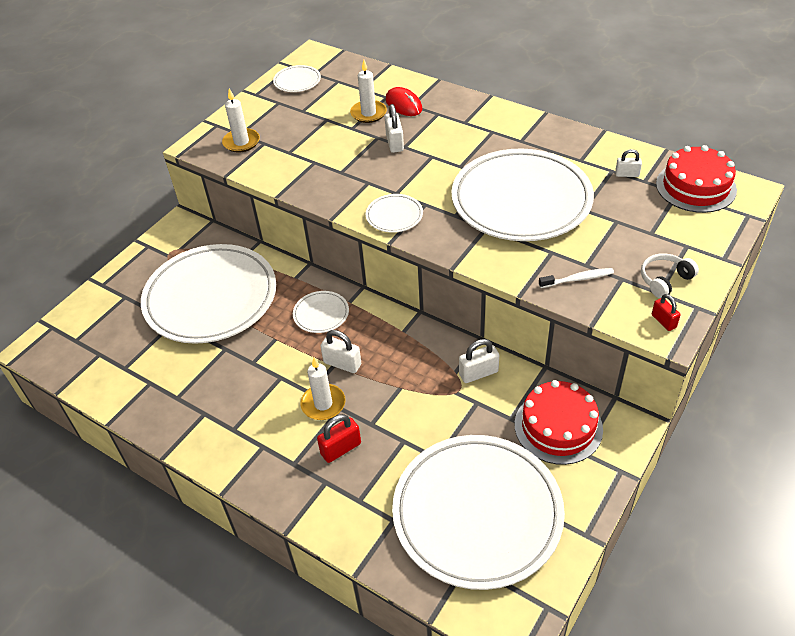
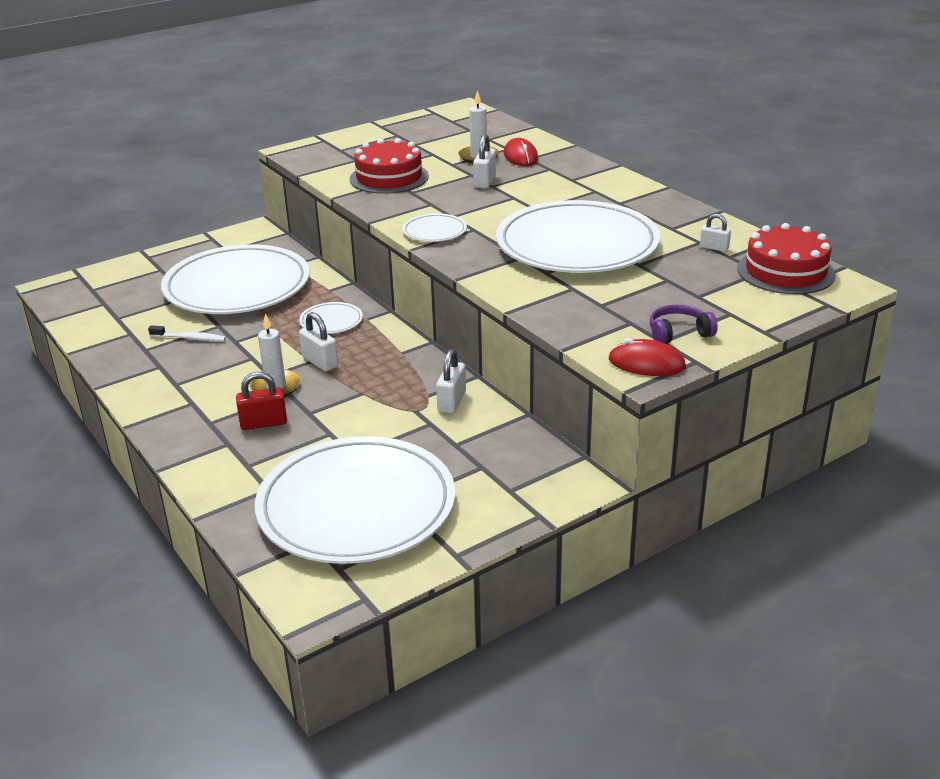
camera: 20 degrees right, 15 degrees down
(241, 142) = (336, 155): white candle -> none
(297, 81) = (429, 123): white plate -> none
(478, 373) = (452, 401): white padlock -> white padlock turned 75 degrees counterclockwise
(558, 427) = (501, 463): red cake -> red cake (389, 177)
(578, 279) = (582, 313): white toothbrush -> white toothbrush (190, 338)
(663, 321) = (646, 363): red padlock -> red mouse
(664, 280) = (678, 333): white headphones -> purple headphones

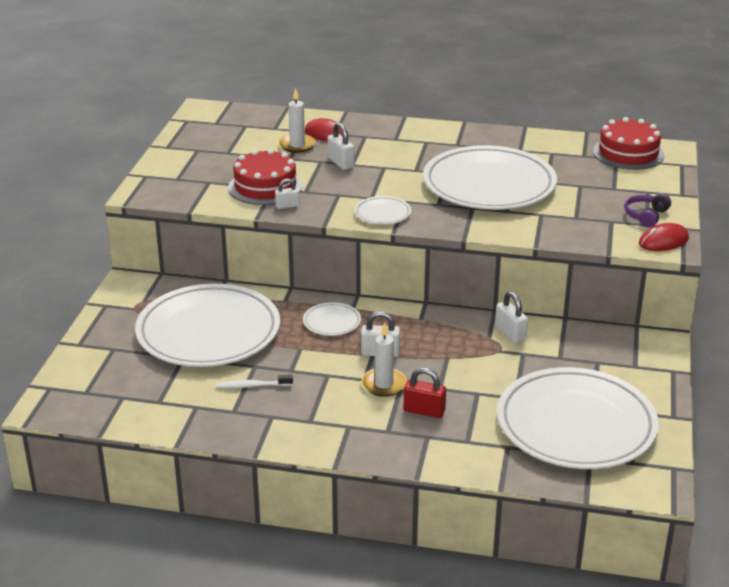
camera: 45 degrees left, 0 degrees up
(190, 338) = (252, 386): white toothbrush -> white toothbrush turned 150 degrees counterclockwise
(263, 423) = (424, 411): red padlock -> red padlock turned 75 degrees clockwise
(714, 248) = (566, 153): white padlock -> white padlock (287, 206)

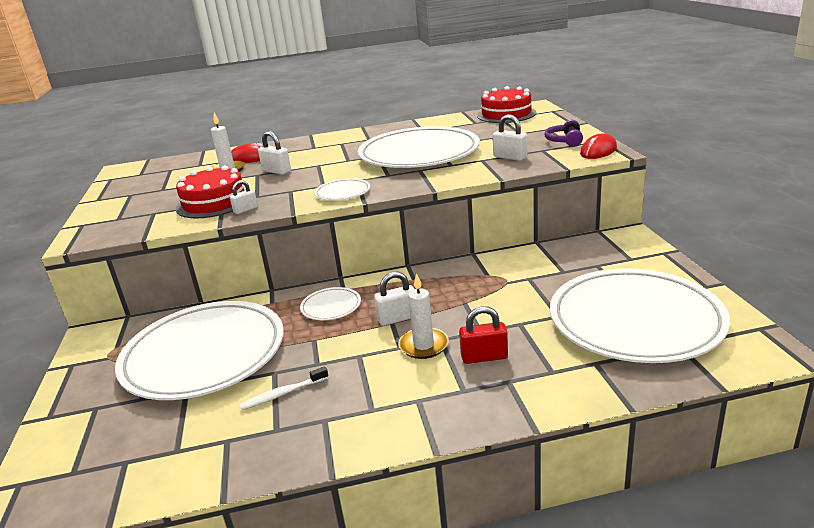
camera: 20 degrees left, 5 degrees down
(510, 333) = (503, 266): white padlock -> white padlock (510, 157)

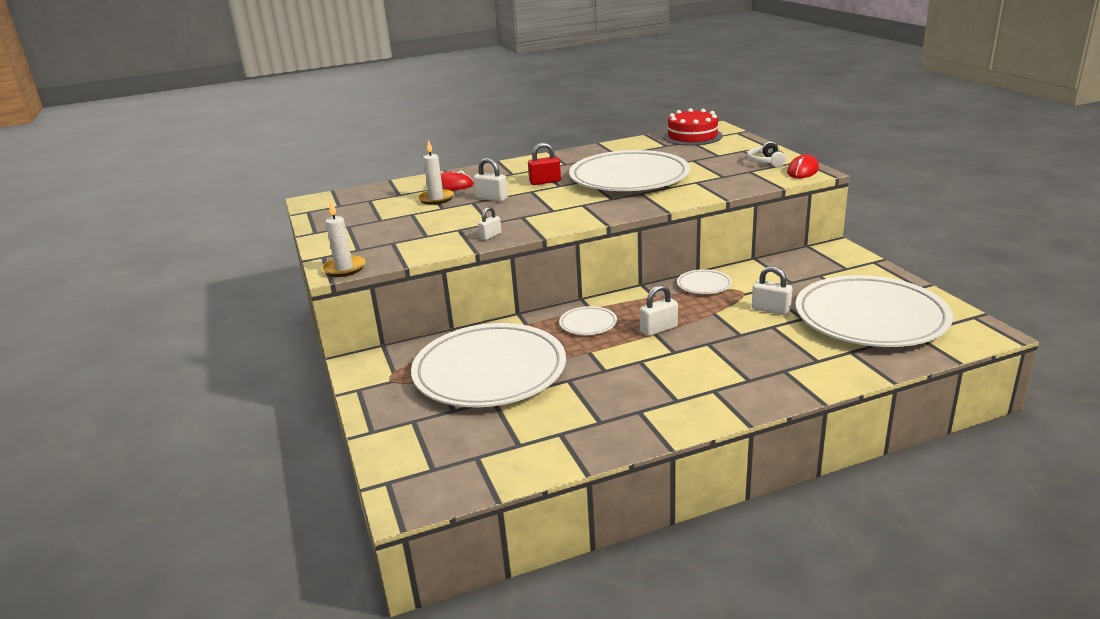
camera: 10 degrees left, 0 degrees up
(214, 202) = (450, 230): red cake -> none
(283, 394) = (588, 395): white toothbrush -> none
(343, 192) = (578, 216): white plate -> white plate (704, 285)
(423, 345) = (695, 349): white candle -> white candle (344, 268)
(484, 357) = (754, 354): red padlock -> red padlock (545, 182)
(510, 157) = (722, 179): white padlock -> white padlock (770, 309)
(564, 141) = (766, 162): purple headphones -> white headphones

